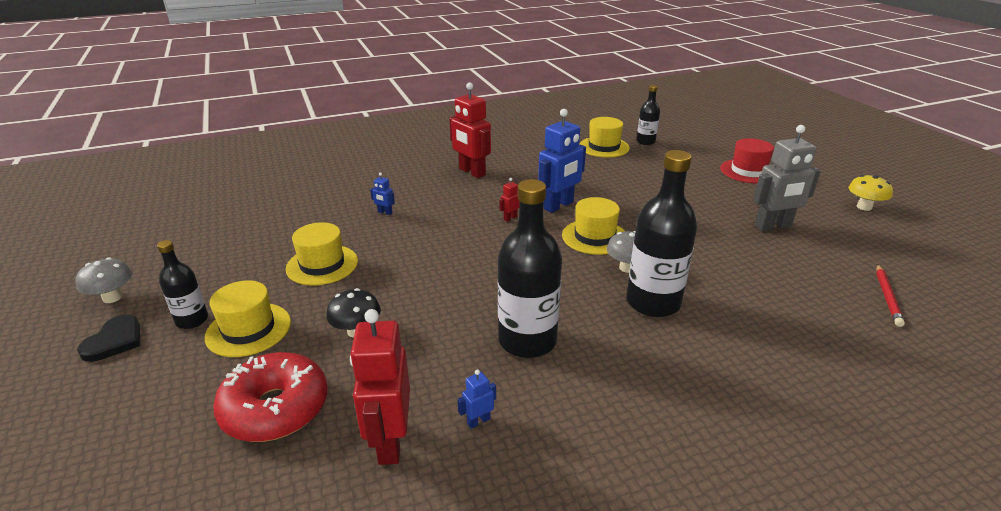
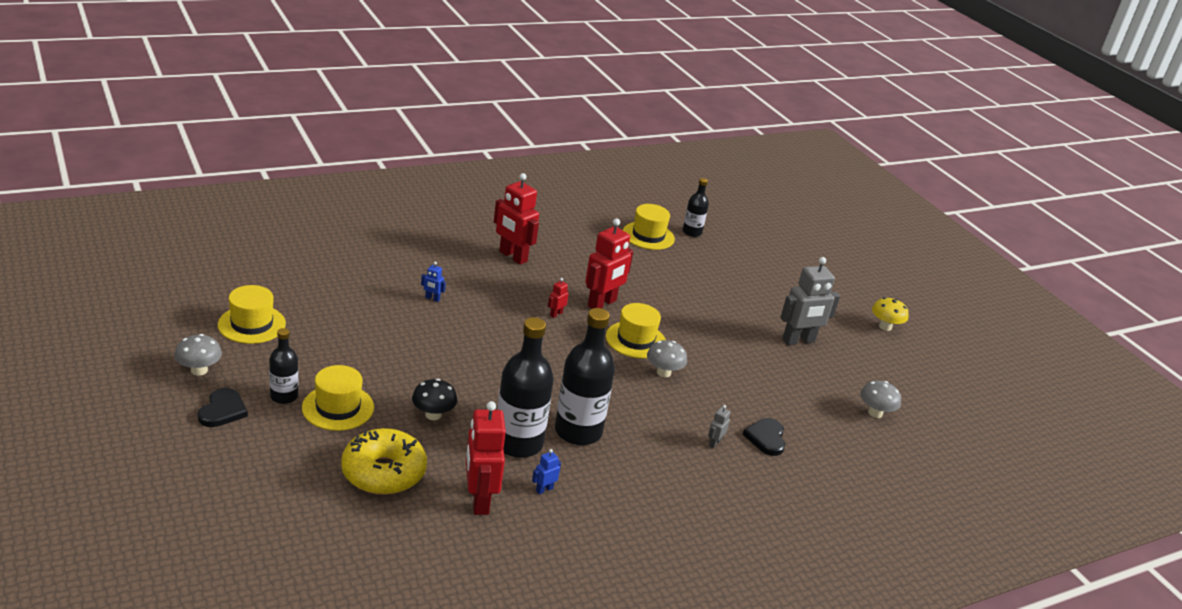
camera: 10 degrees left, 0 degrees up
(275, 408) = (383, 472): red donut -> yellow donut
(322, 265) = (385, 351): yellow hat -> yellow hat (252, 324)
(558, 206) = (602, 304): blue robot -> red robot
(653, 302) = (683, 406): black bottle -> black bottle (518, 443)
(696, 345) = (714, 443): none -> grey robot
(748, 171) = (788, 278): red hat -> none
(761, 335) = (766, 438): none -> black heart
(887, 297) = (875, 413): red pencil -> grey mushroom

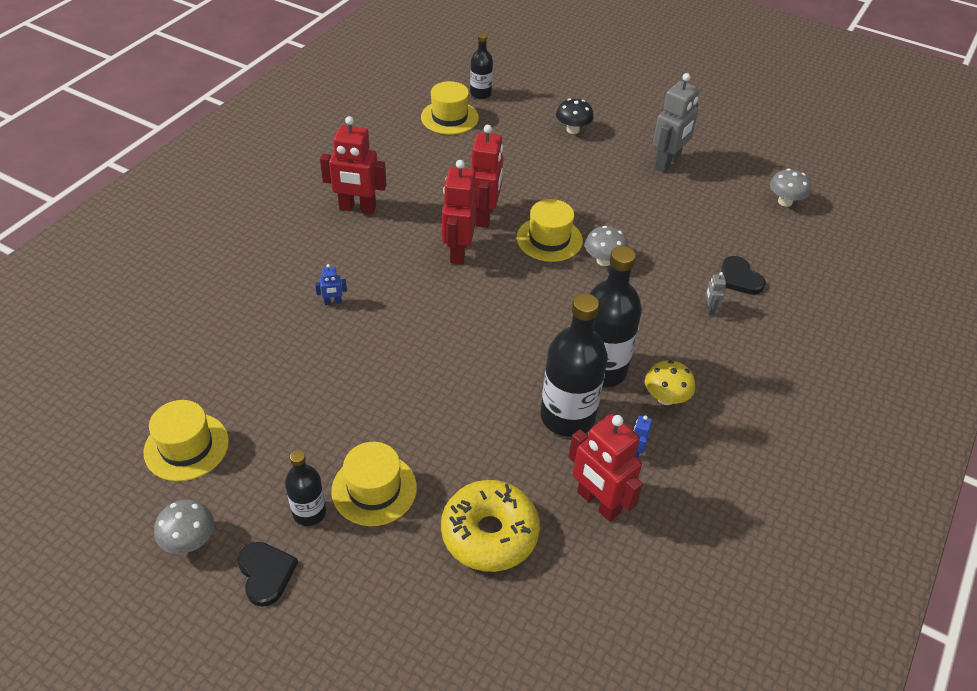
camera: 30 degrees left, 15 degrees up
(433, 415) = (467, 436): black mushroom -> black mushroom (573, 130)
(556, 314) = (458, 251): red robot -> red robot, size x2.30
(885, 327) = (712, 110): yellow mushroom -> yellow mushroom (665, 398)

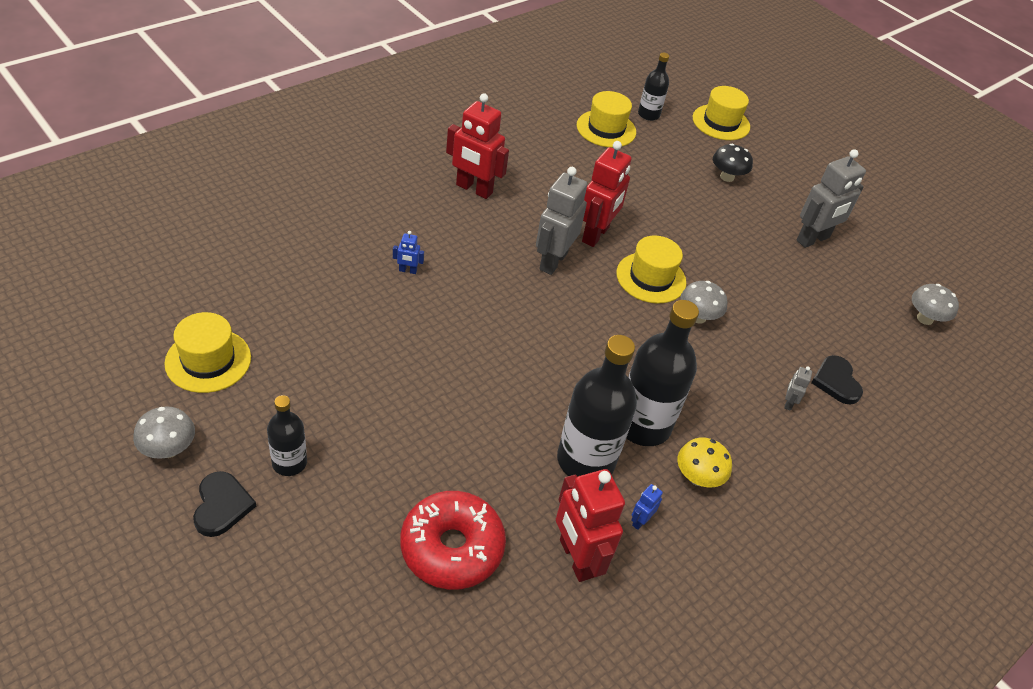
camera: 15 degrees right, 0 degrees up
(374, 489) = (361, 463): yellow hat -> yellow hat (721, 122)
(458, 251) = (553, 261): red robot -> grey robot
(489, 533) = (452, 548): yellow donut -> red donut

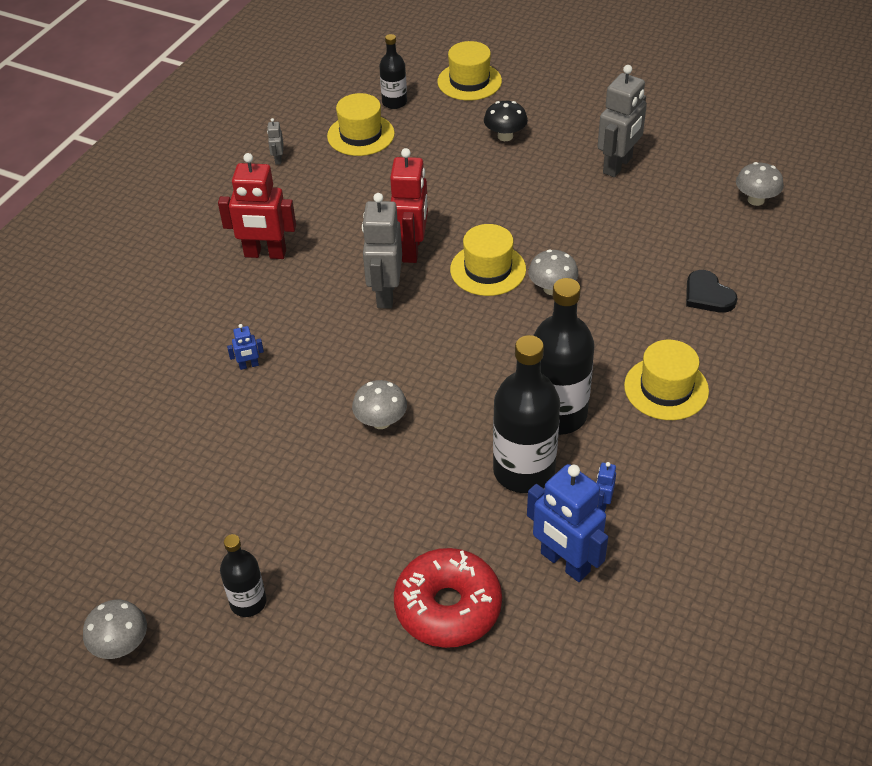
camera: 15 degrees left, 0 degrees up
(208, 360) = (104, 543): yellow hat -> yellow hat (666, 388)
(222, 505) = (208, 672): black heart -> none
(488, 363) = (381, 421): none -> grey mushroom
(576, 558) = (564, 563): red robot -> blue robot
(697, 477) = (632, 440): yellow mushroom -> none
(788, 403) = (676, 334): grey robot -> grey robot (278, 159)

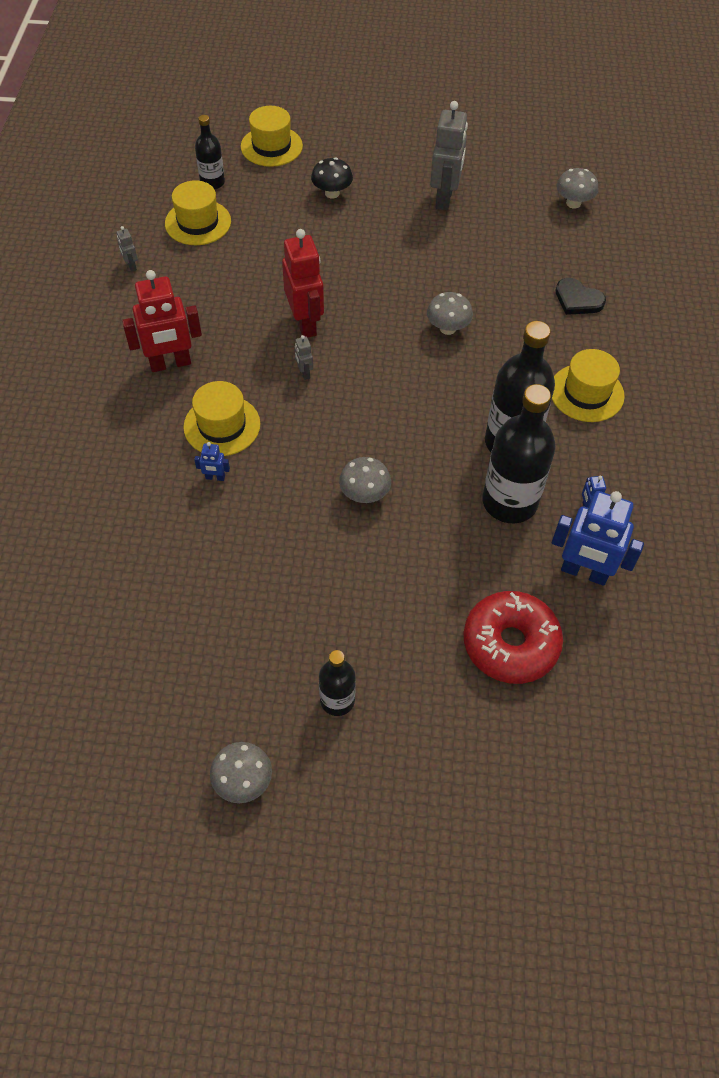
camera: 25 degrees left, 10 degrees up
(249, 365) = (215, 477): blue robot -> blue robot turned 45 degrees clockwise
(385, 294) = (304, 373): grey robot -> grey robot, size x0.43
(488, 269) = (383, 325): yellow hat -> yellow hat (222, 425)

